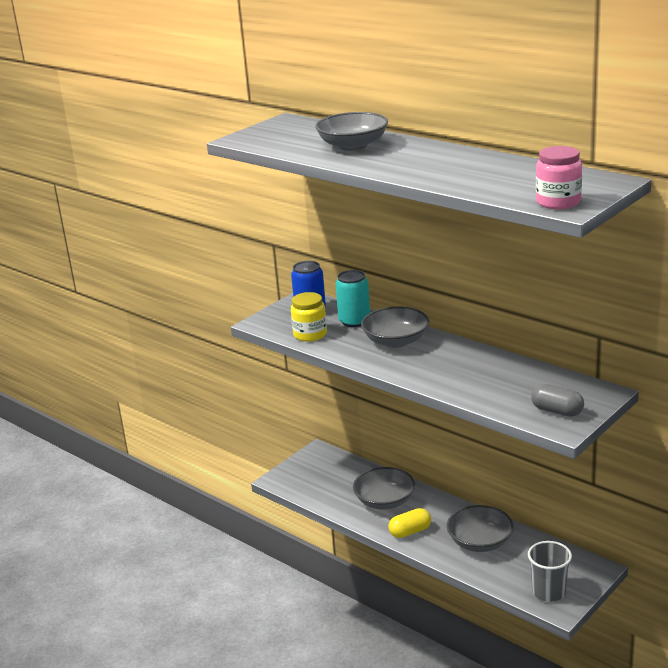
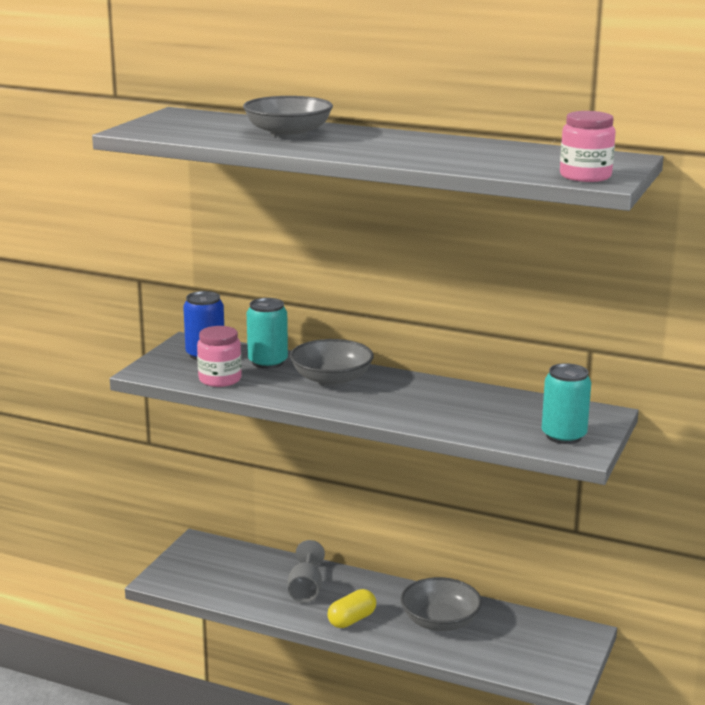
camera: 20 degrees left, 5 degrees down
(310, 334) = (220, 379): yellow jar -> pink jar
(385, 501) = (306, 589): grey bowl -> grey goblet
(549, 592) = (543, 665): grey cup -> none
(557, 411) = (563, 436): grey capsule -> turquoise can

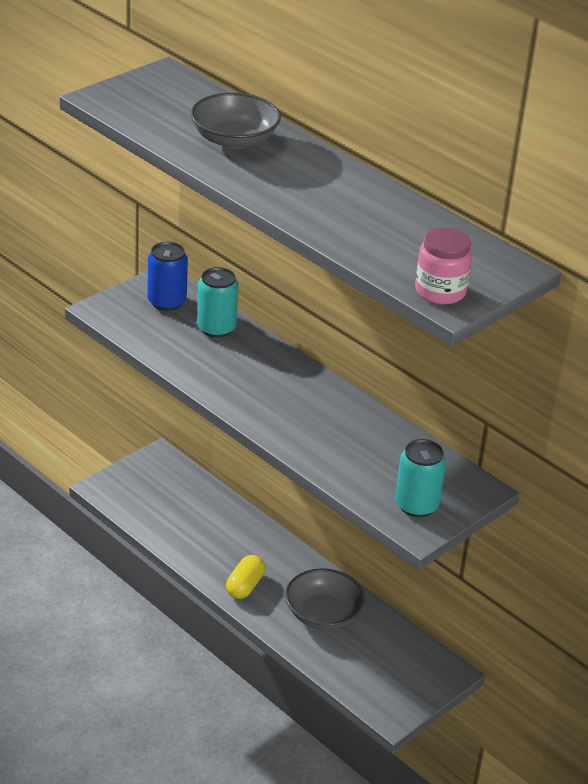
camera: 20 degrees right, 15 degrees up
(220, 379) = (158, 339): pink jar -> none
(306, 589) = (224, 540): grey goblet -> none
(331, 379) = (258, 368): grey bowl -> none
(351, 620) = (244, 586): yellow capsule -> yellow capsule turned 45 degrees counterclockwise

